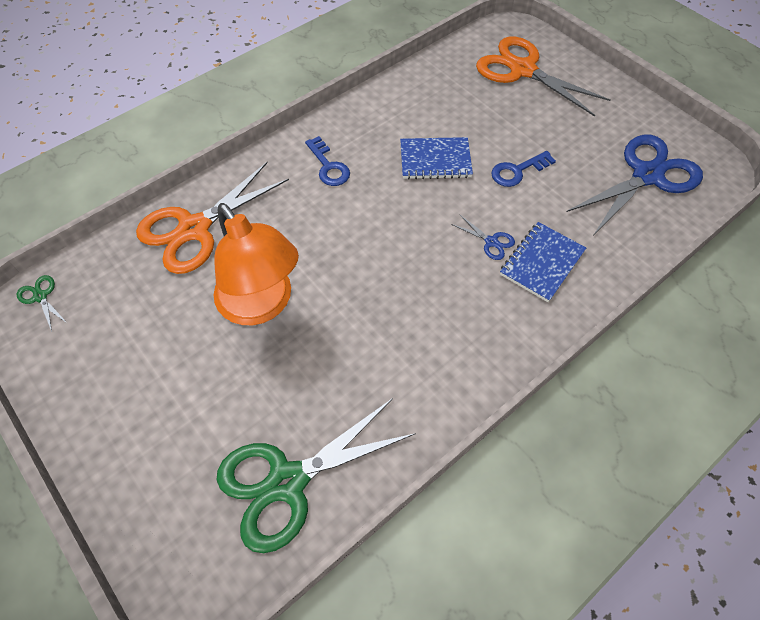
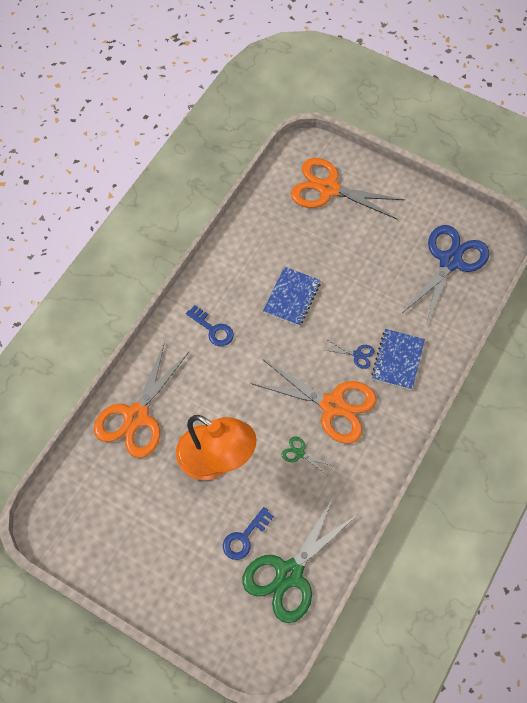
camera: 20 degrees left, 5 degrees up
(40, 296) = (50, 509): green scissors -> green scissors (299, 453)
(435, 160) = (291, 297): blue notebook -> blue notebook turned 45 degrees counterclockwise
(436, 289) = (332, 405): none -> orange scissors
(518, 171) = (356, 287): blue key -> blue key (244, 537)

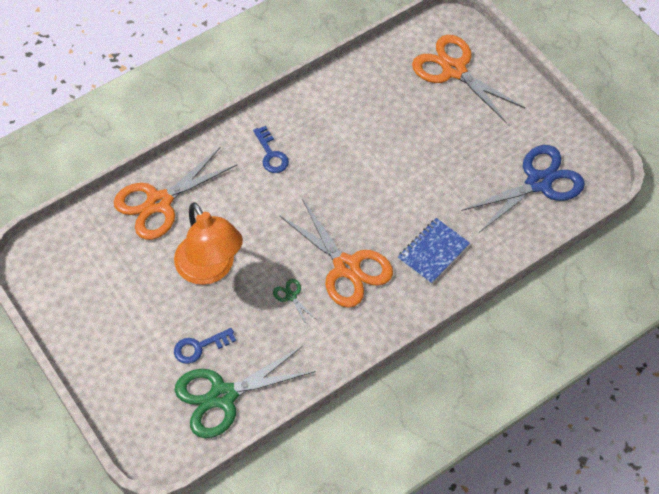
camera: 25 degrees right, 5 degrees down
(291, 297) = (362, 155): blue notebook -> none
(357, 355) = (396, 231): blue scissors -> none

